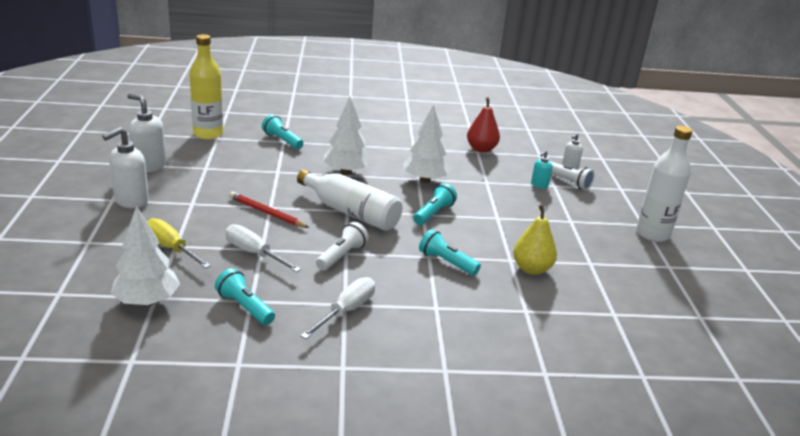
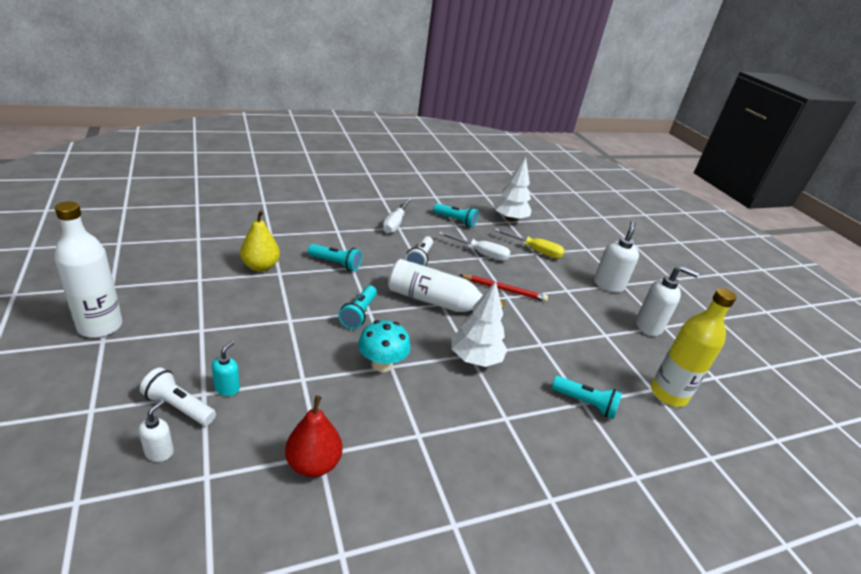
camera: 160 degrees right, 5 degrees up
(425, 180) = (382, 364): white tree -> turquoise mushroom

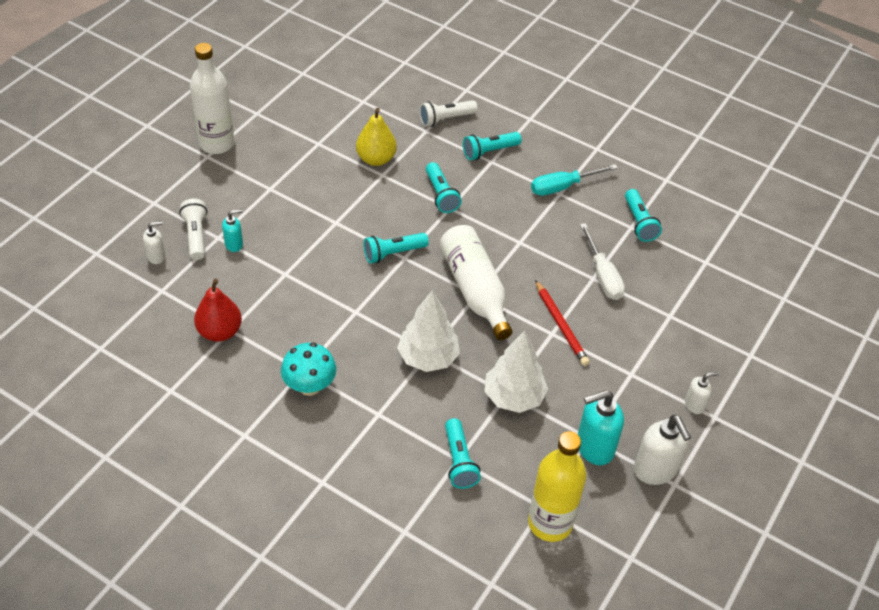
camera: 55 degrees right, 15 degrees up
(328, 226) = (489, 152): none -> turquoise flashlight
(382, 364) = (351, 305): turquoise mushroom -> turquoise mushroom (309, 386)
(395, 224) = (563, 187): white screwdriver -> turquoise screwdriver
(420, 259) = (526, 240): white flashlight -> white flashlight (446, 119)
(509, 219) = (714, 260): white tree -> white tree (513, 397)
(535, 251) = (675, 313): yellow screwdriver -> none
(608, 285) = (695, 405): white soap dispenser -> white soap dispenser, size x0.55
(615, 337) = (594, 447): none -> turquoise soap dispenser

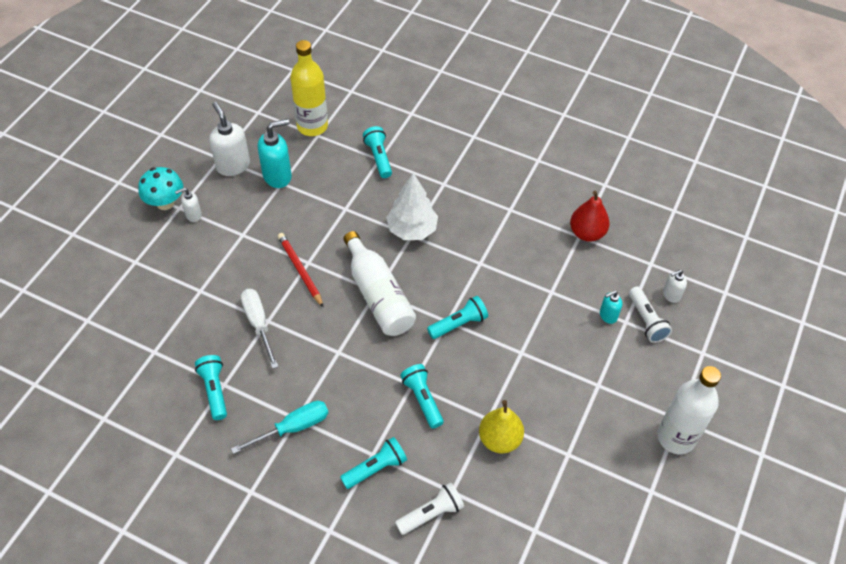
camera: 175 degrees right, 5 degrees up
(309, 386) = (501, 198): turquoise mushroom -> turquoise mushroom (165, 203)
(513, 397) = (340, 206): white tree -> none

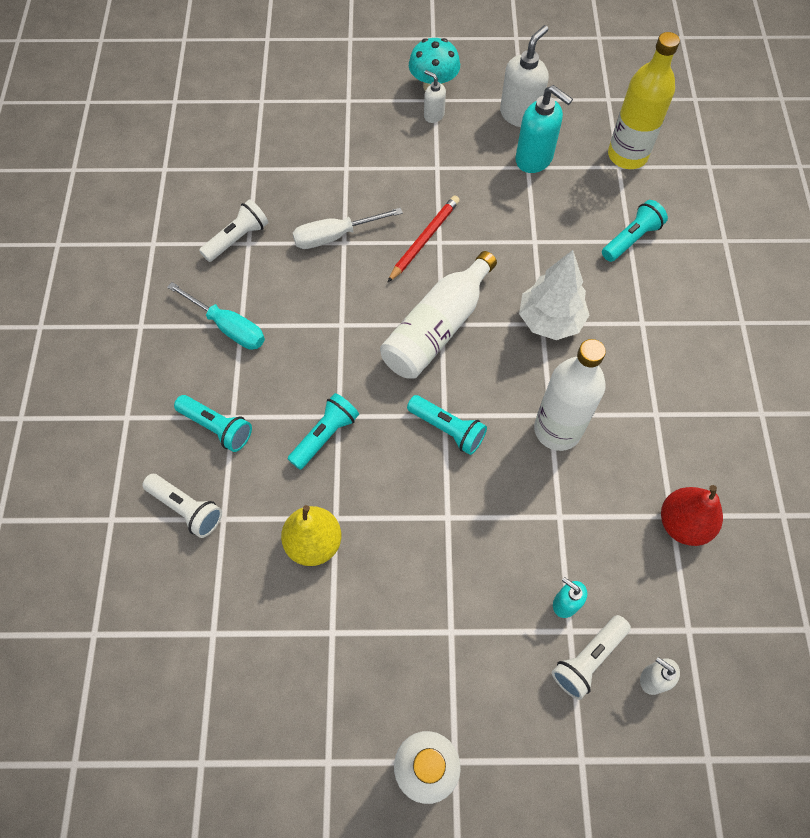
camera: 65 degrees right, 10 degrees up
(214, 390) = (237, 239): turquoise flashlight -> white flashlight
(258, 324) = (335, 236): white screwdriver -> white screwdriver turned 150 degrees counterclockwise
(493, 264) = (557, 430): none -> white bottle

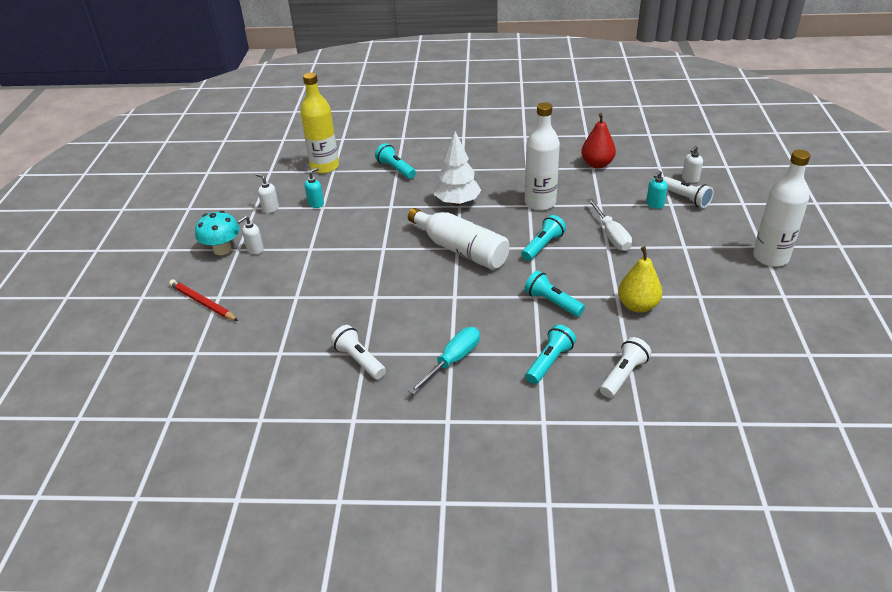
camera: 85 degrees left, 25 degrees down
(335, 236) = (368, 301): white screwdriver -> white screwdriver (611, 235)
(424, 239) = (380, 255): red pencil -> red pencil (202, 302)
(520, 114) = (270, 209): white soap dispenser -> white soap dispenser, size x0.55
(534, 159) = (316, 204): turquoise soap dispenser -> turquoise soap dispenser, size x0.55

